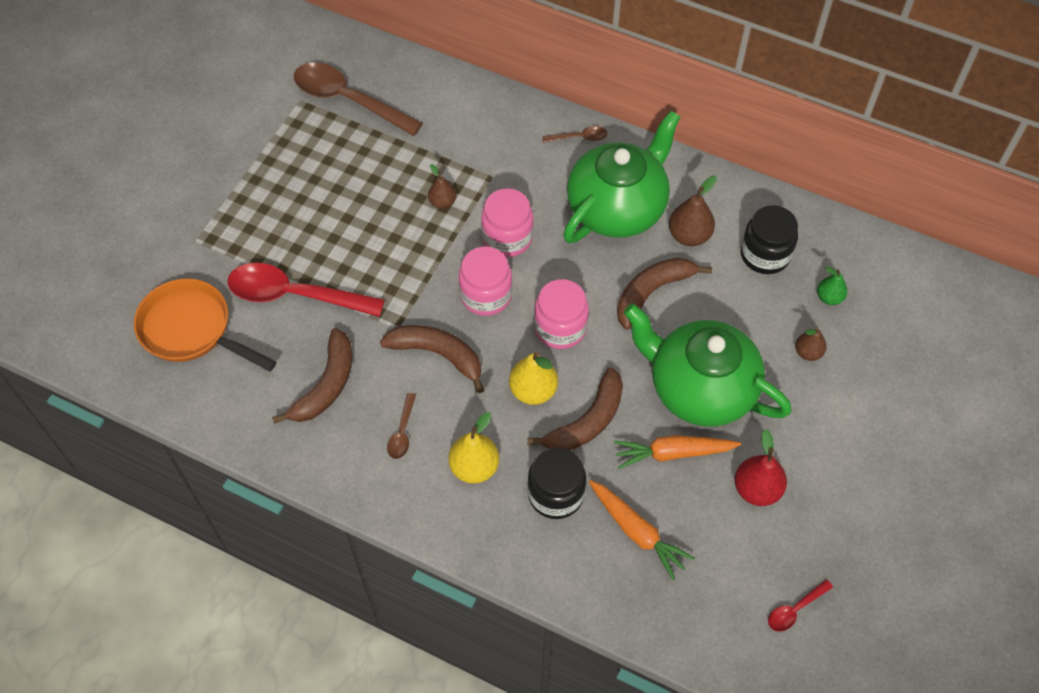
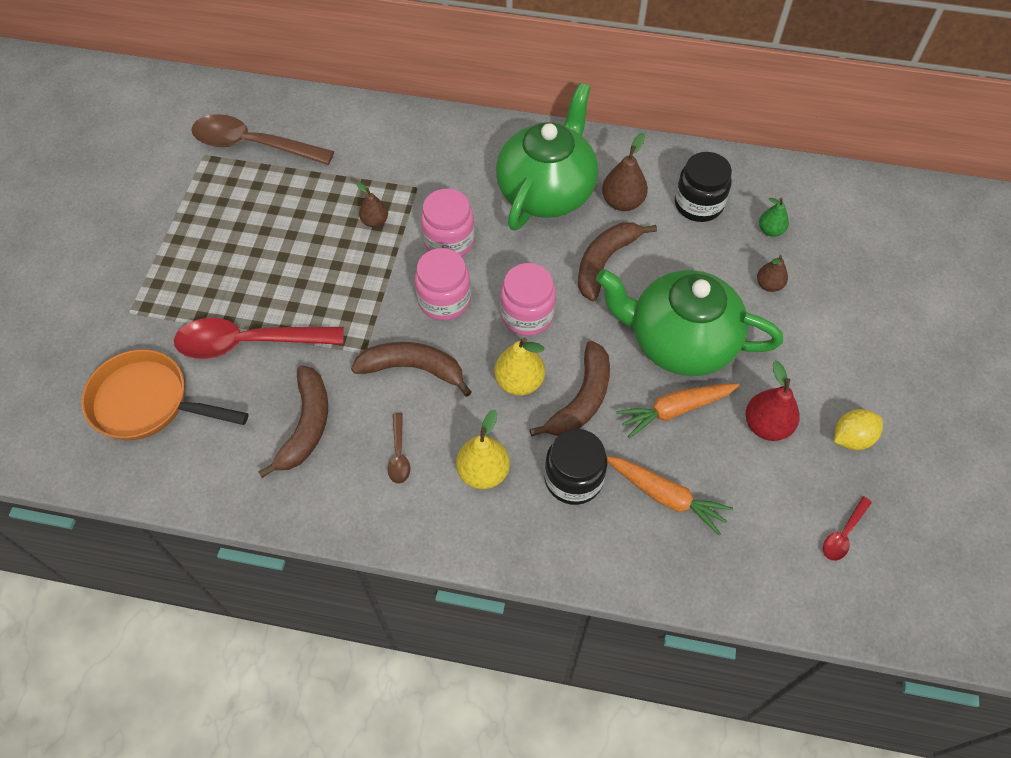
camera: 15 degrees left, 0 degrees up
(579, 137) = (490, 135): brown spoon -> none
(836, 522) = (851, 438): none -> yellow lemon

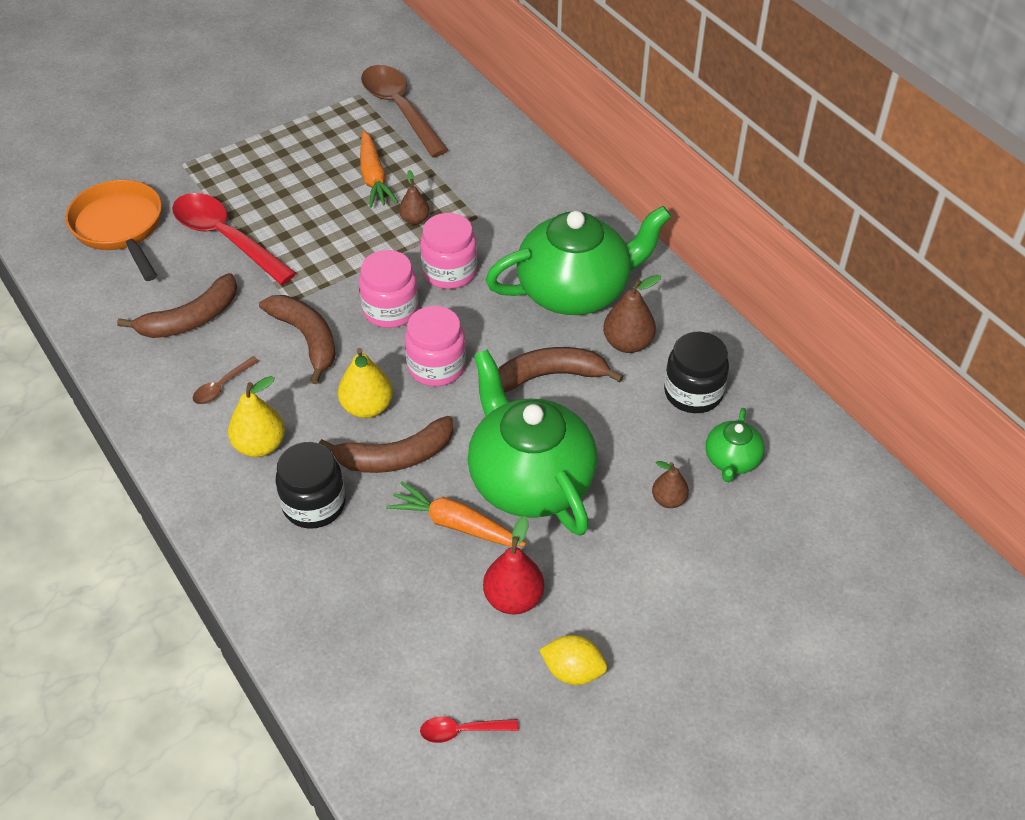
camera: 45 degrees right, 10 degrees down
(665, 496) = (363, 575): orange carrot -> orange carrot (374, 177)
(770, 230) = (732, 460): green pear -> green teapot

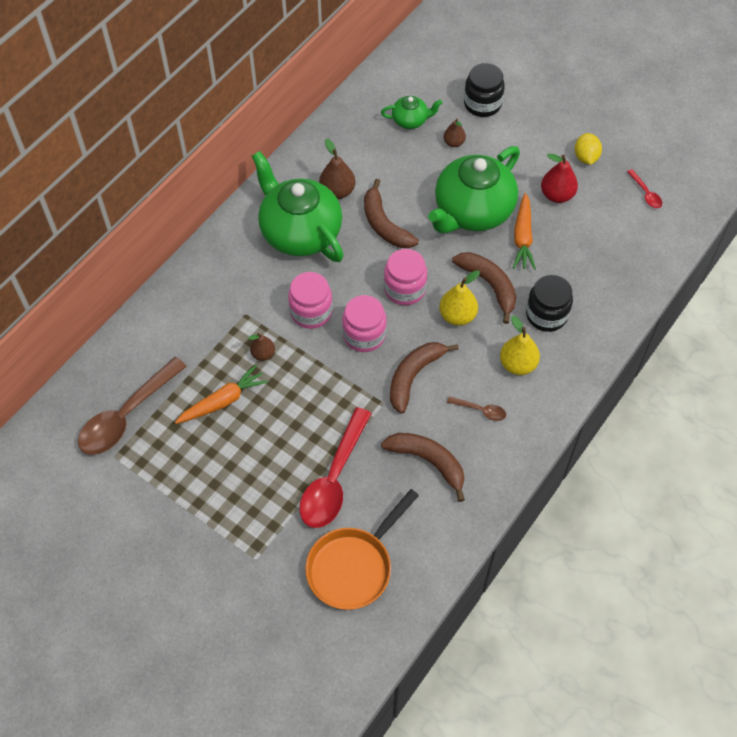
camera: 110 degrees left, 10 degrees up
(693, 393) = (365, 149): black jar -> black jar (482, 104)

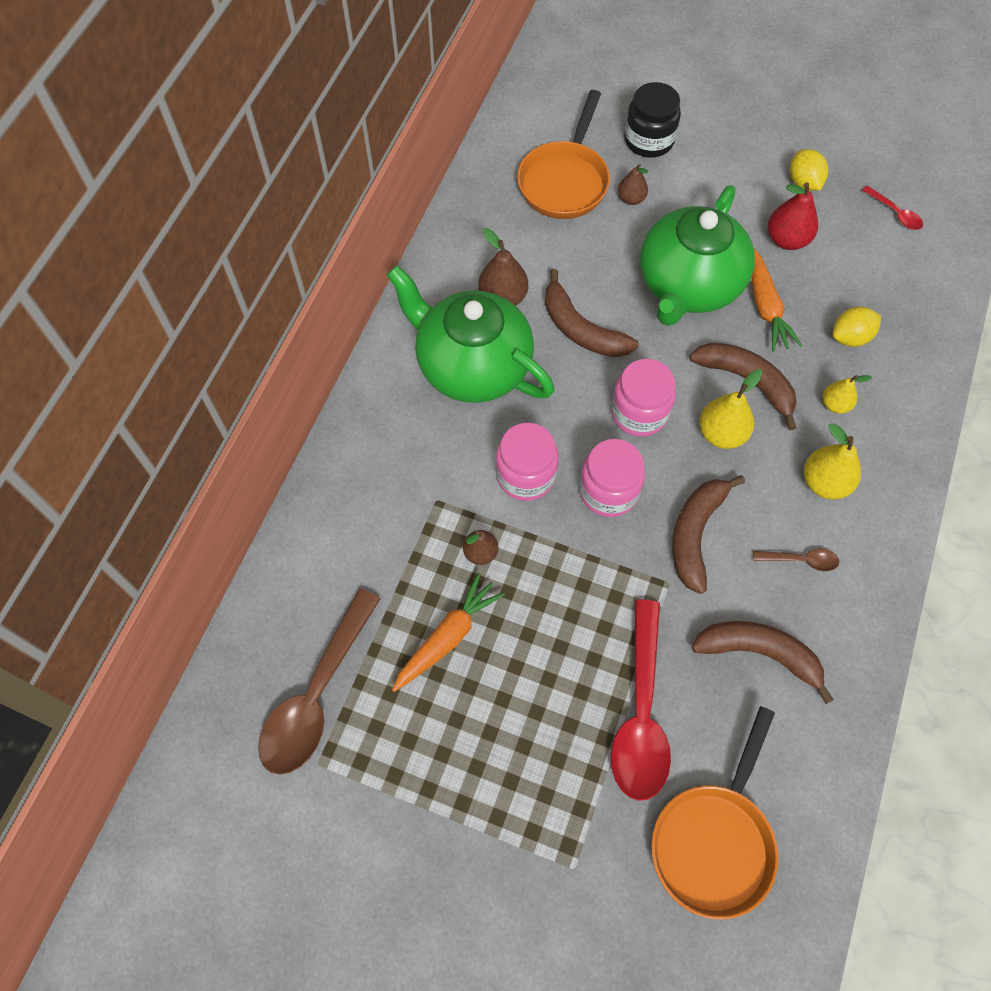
camera: 15 degrees left, 5 degrees up
(410, 120) = (565, 181): green teapot -> orange pan
(546, 315) = (835, 404): black jar -> yellow pear
(576, 272) = (850, 337): none -> yellow lemon

